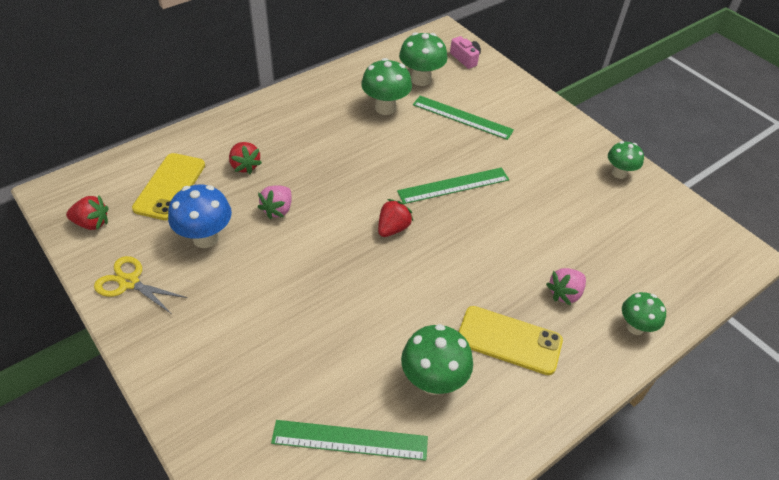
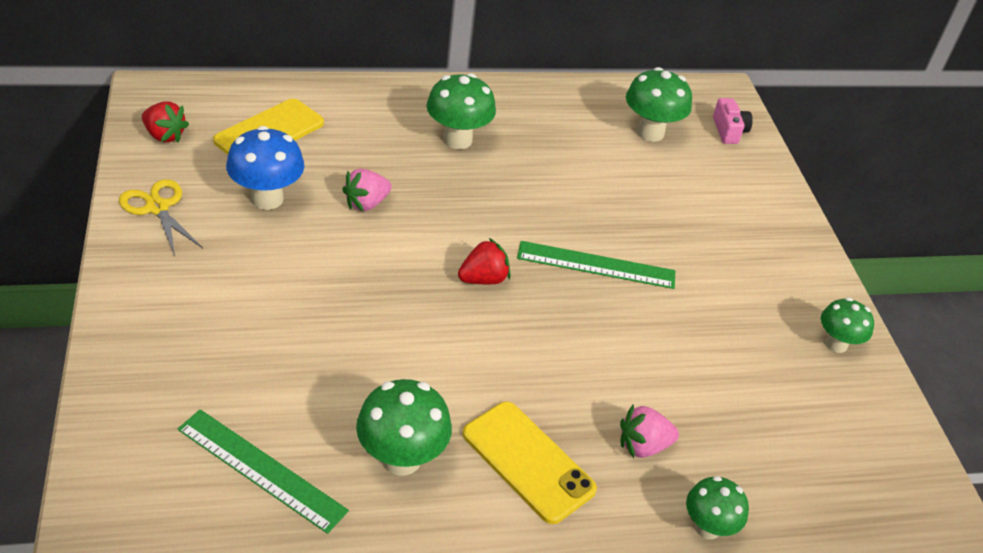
camera: 25 degrees right, 5 degrees down
(245, 166) = (365, 144): red strawberry -> none
(385, 108) = (579, 147): green mushroom -> green mushroom (457, 140)
(462, 117) = (669, 195): green ruler -> none

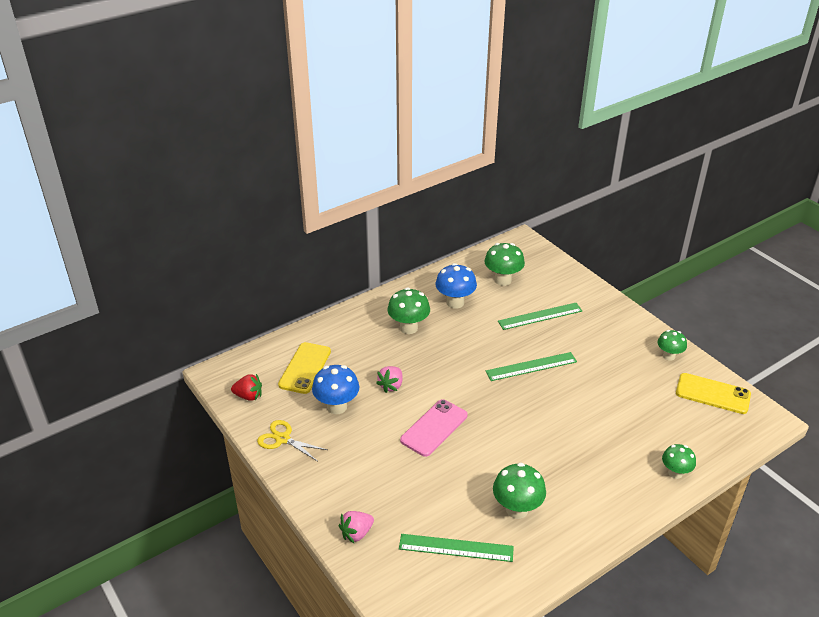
camera: 20 degrees left, 5 degrees down
(377, 286) = (434, 428): none -> pink phone
(483, 279) = (483, 399): red strawberry -> none
(528, 461) = (575, 481): yellow phone -> yellow phone (712, 394)
(553, 134) = (455, 302): none -> blue mushroom
(643, 446) = (620, 448): pink strawberry -> pink strawberry (356, 533)
(668, 202) = (540, 316): none -> green ruler
(728, 130) = (540, 262): pink camera -> none

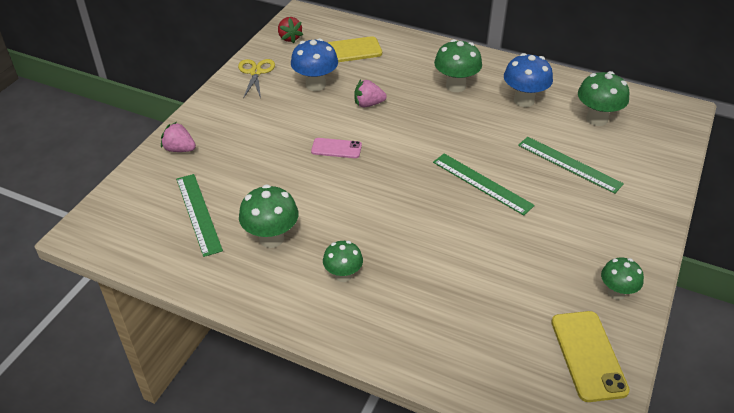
camera: 60 degrees right, 5 degrees up
(434, 428) = (336, 148): pink phone -> pink phone, size x0.62
(675, 473) = (416, 353): green mushroom -> green mushroom (343, 275)

